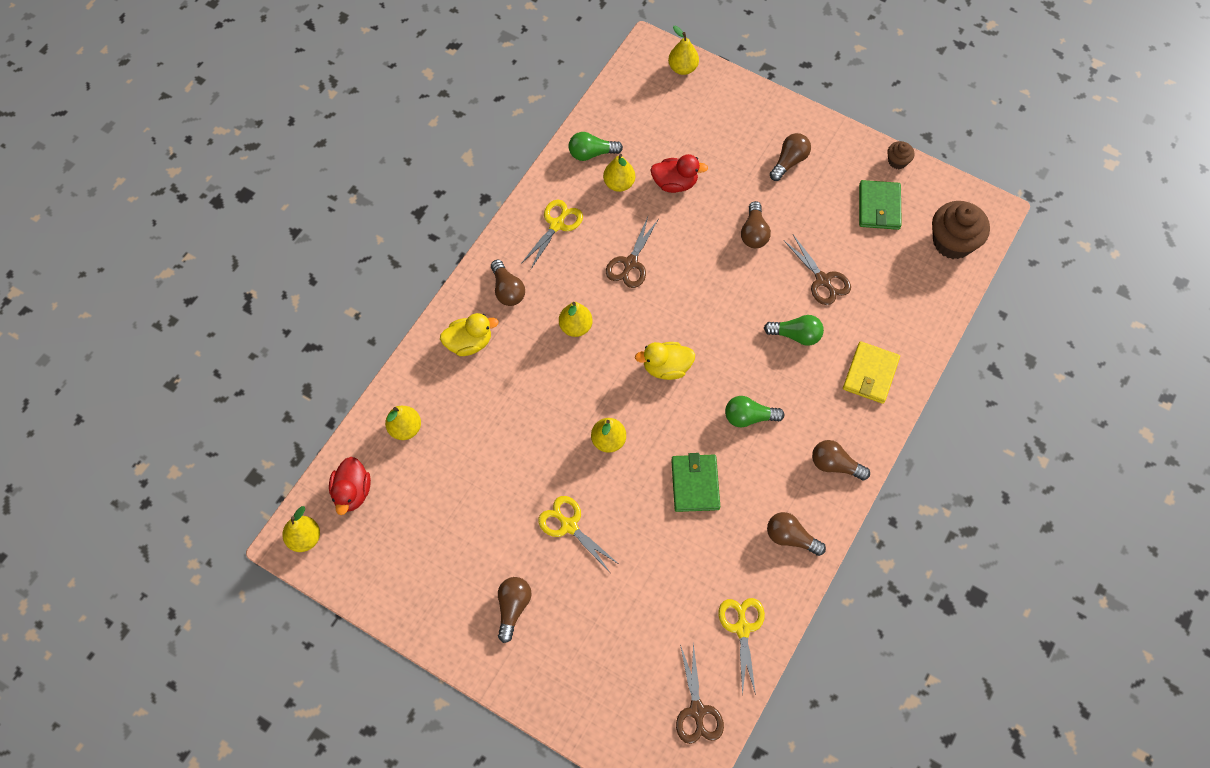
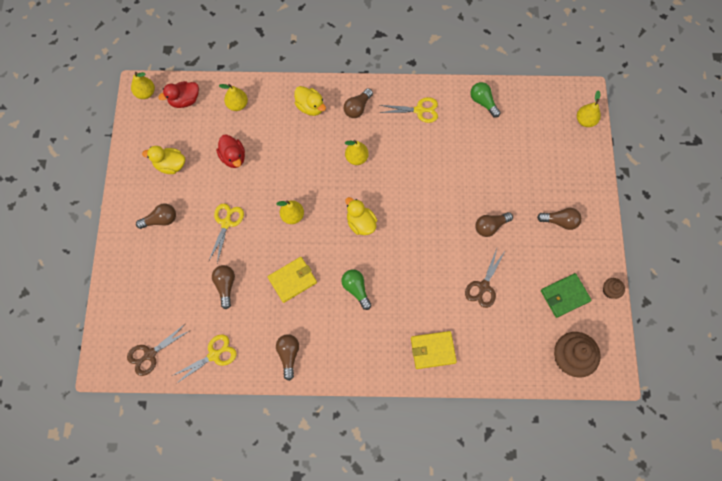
camera: 60 degrees right, 5 degrees up
(439, 557) = (170, 165): none -> yellow duck
(619, 184) = (472, 129): yellow pear -> none
(630, 263) = (420, 165): brown scissors -> none
(675, 183) = (495, 161): red duck -> red duck (233, 157)
(695, 484) = (292, 280): green wallet -> yellow wallet
(796, 335) = (432, 289): green light bulb -> none
(835, 465) = (354, 359): brown light bulb -> brown light bulb (225, 286)

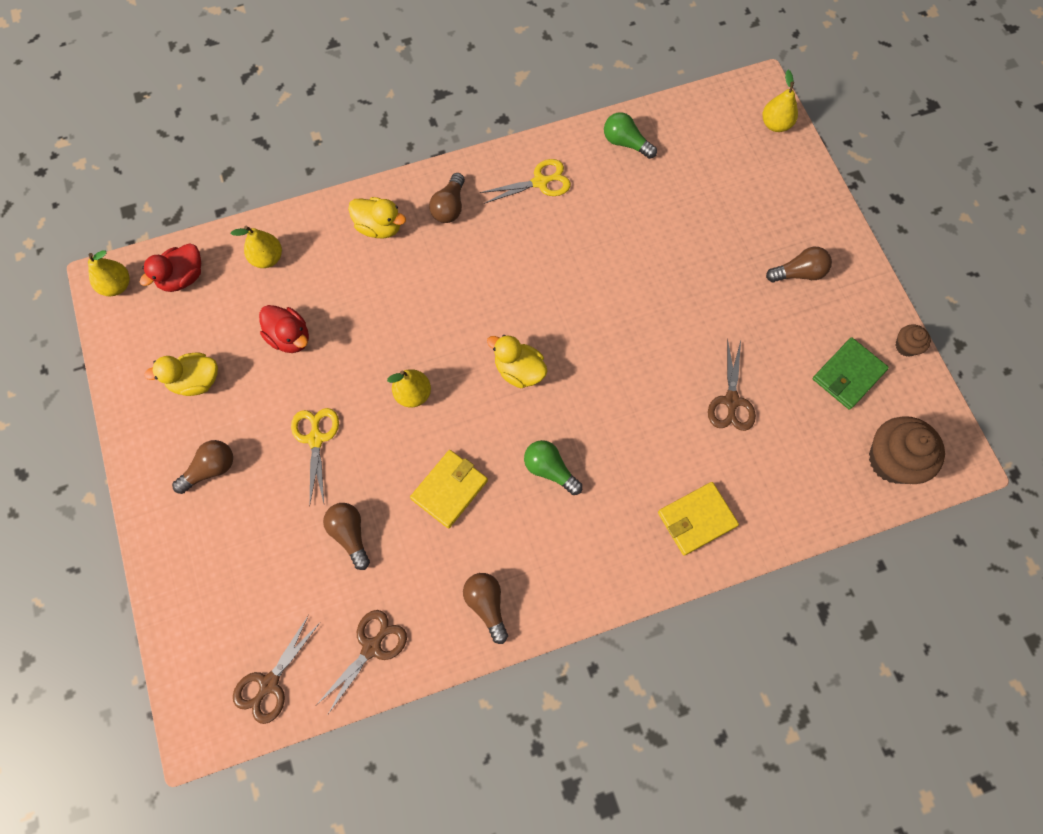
camera: 20 degrees left, 0 degrees up
(214, 355) = (371, 647): yellow scissors -> brown scissors
(356, 158) = (476, 278): yellow pear -> none
(490, 226) = (706, 312): brown light bulb -> none

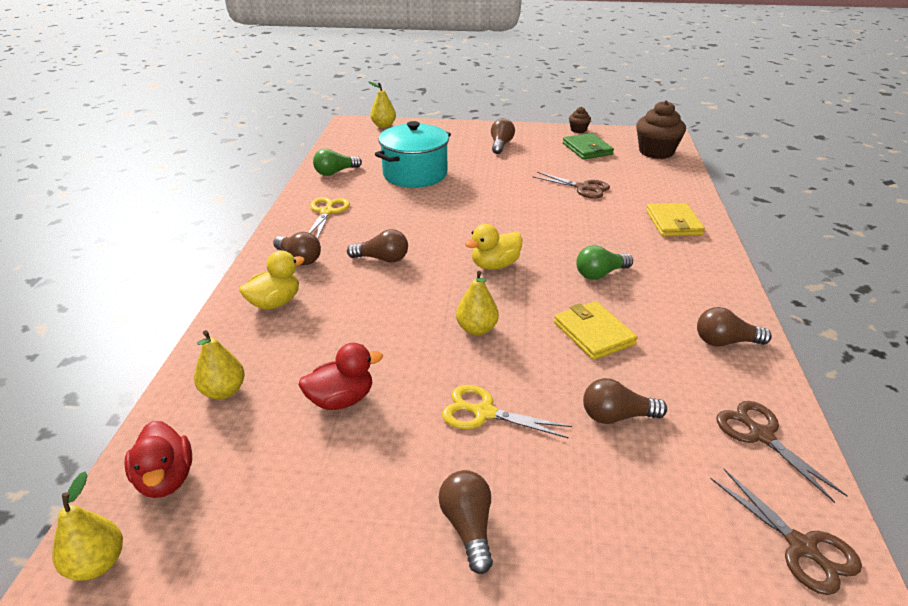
camera: 65 degrees left, 35 degrees down
(196, 381) = (328, 507): yellow duck -> none
(482, 272) = (382, 259): none -> brown light bulb
(665, 219) = (415, 174): none -> turquoise pot

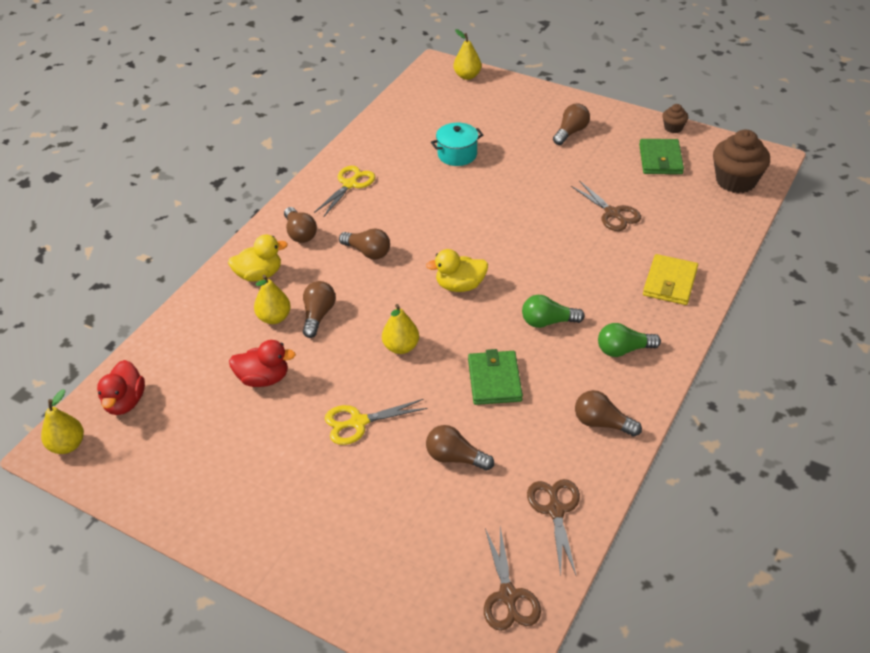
camera: 25 degrees right, 10 degrees up
(223, 391) = (188, 345): yellow pear -> yellow pear (274, 318)
(335, 172) = (384, 134): green light bulb -> green light bulb (623, 350)
(415, 174) = (457, 154): turquoise pot -> turquoise pot, size x0.59
(468, 527) = (293, 501): brown light bulb -> brown light bulb (318, 315)
(484, 413) = (358, 422): yellow scissors -> yellow scissors turned 60 degrees counterclockwise
(593, 333) = (494, 380): yellow wallet -> green wallet

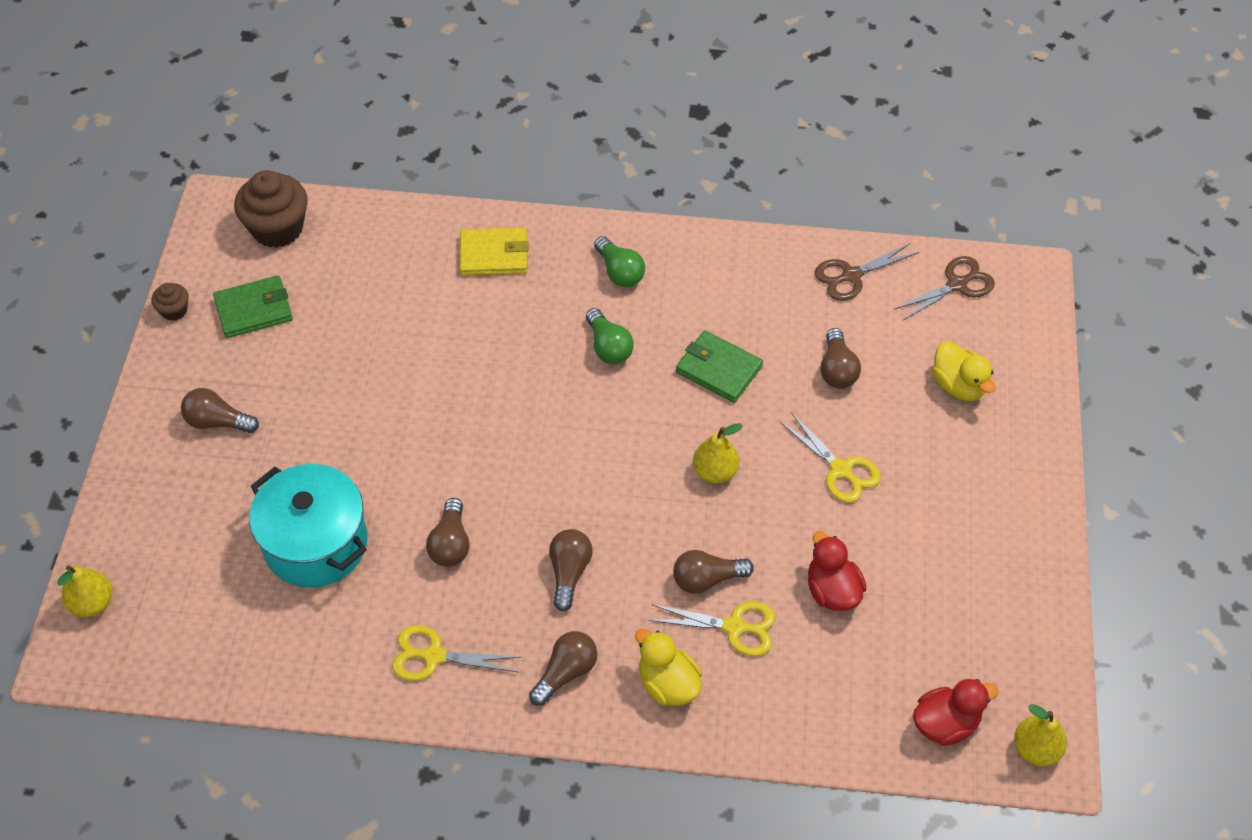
camera: 115 degrees left, 10 degrees up
(274, 318) = (734, 627): yellow pear -> yellow scissors
(457, 154) = (316, 544): turquoise pot -> turquoise pot, size x1.70
(460, 286) = (587, 449): yellow duck -> yellow duck (958, 386)
(494, 380) = (718, 369): green wallet -> green wallet turned 60 degrees clockwise
(602, 423) = (729, 266): brown light bulb -> brown light bulb (450, 543)
(612, 213) = (387, 333): brown scissors -> none

